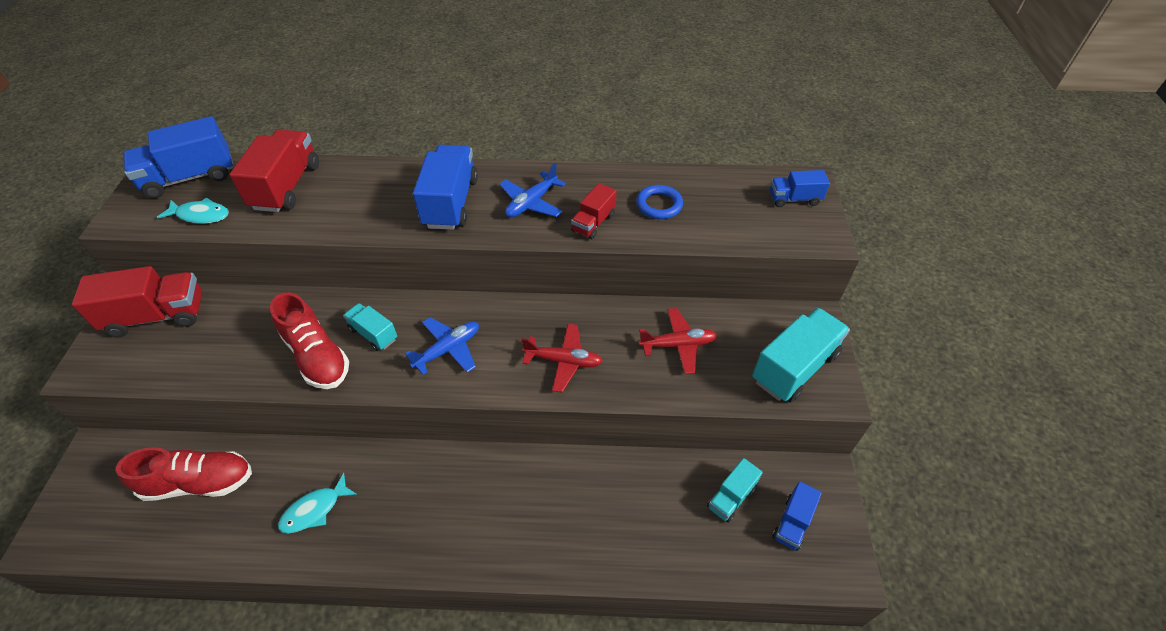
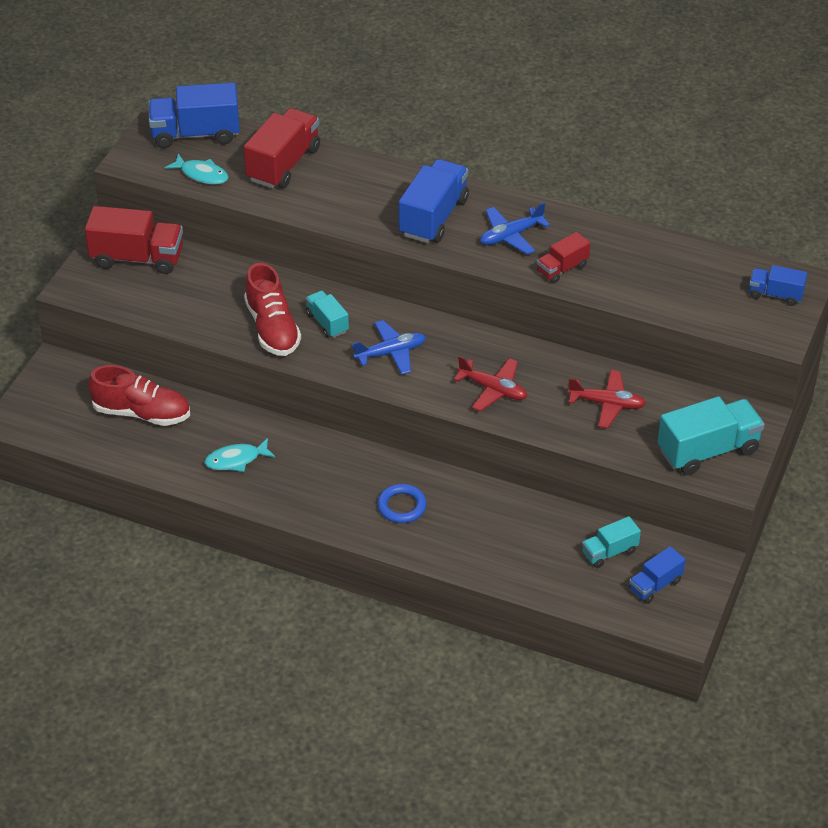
camera: 20 degrees right, 5 degrees down
(659, 205) = (635, 267): blue ring -> blue ring (402, 506)

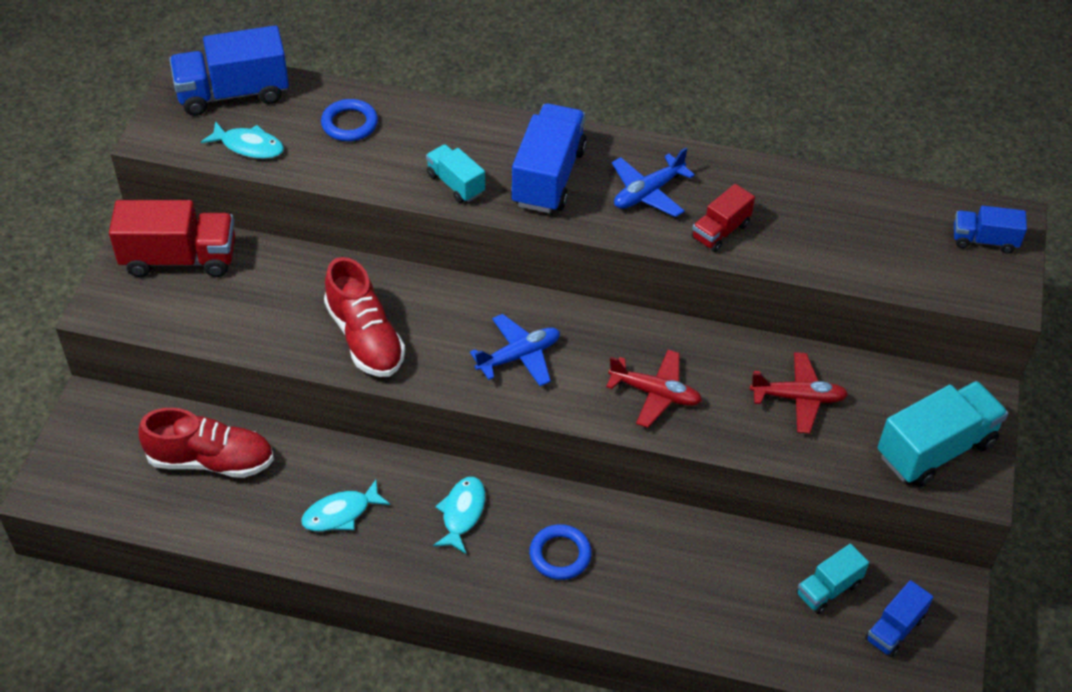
camera: 10 degrees left, 5 degrees up
(283, 164) = (349, 124): red truck -> blue ring
(327, 323) = (432, 323): turquoise truck -> turquoise truck (455, 184)
(331, 469) = (462, 513): none -> turquoise fish

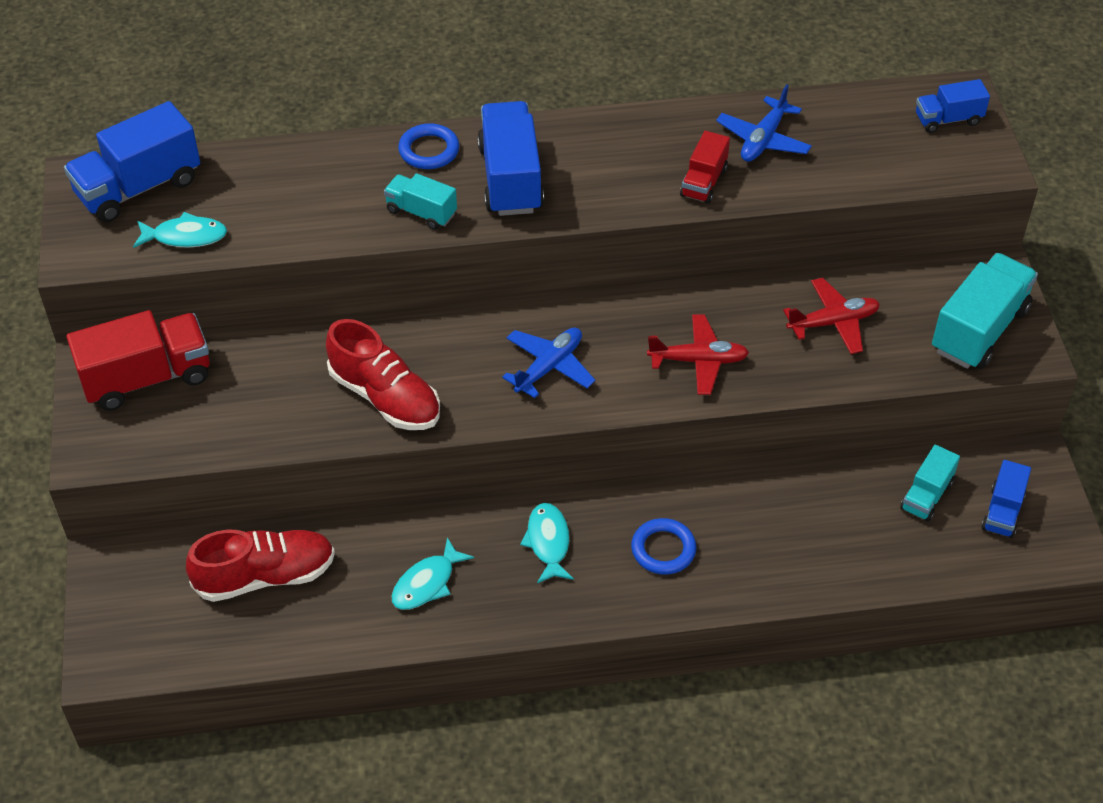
camera: 20 degrees left, 0 degrees up
(349, 124) = (280, 184): blue ring -> blue ring (429, 150)
(648, 193) = (615, 166): blue plane -> blue plane (763, 140)

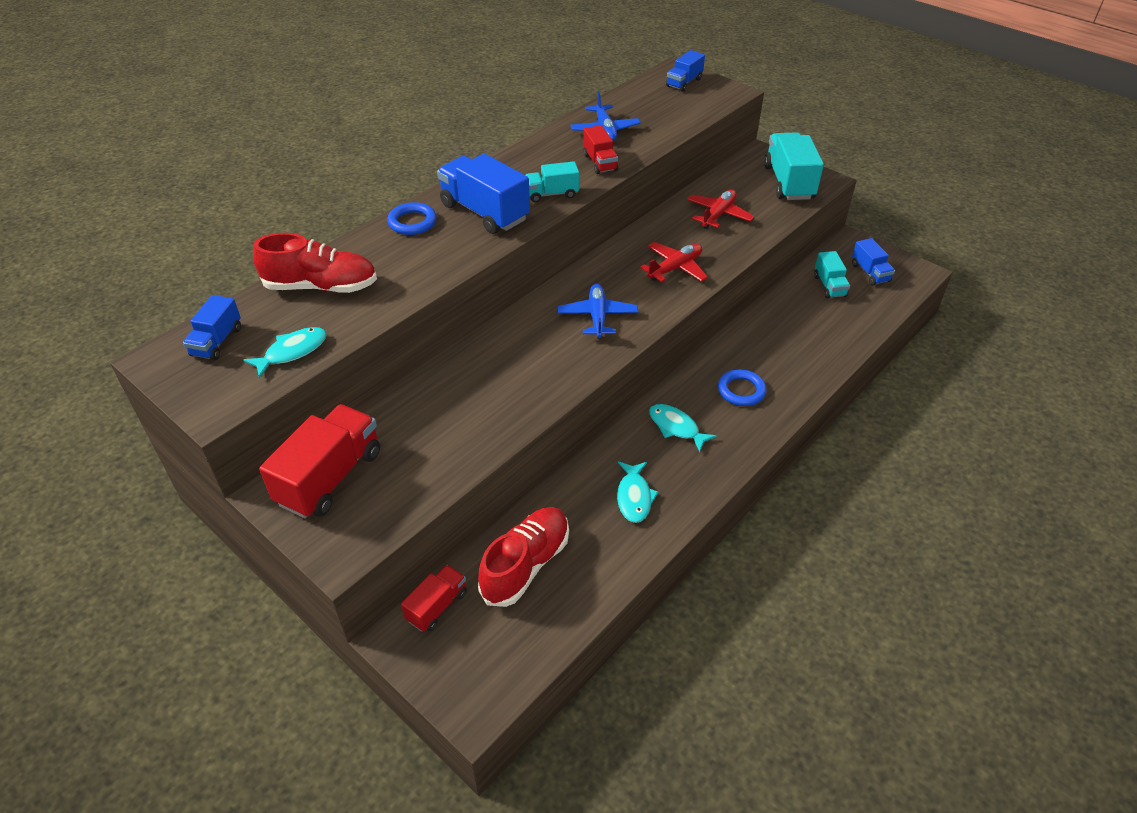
camera: 40 degrees left, 5 degrees down
(138, 187) = (217, 342): blue truck -> blue truck, size x0.56
(159, 559) = (437, 606): none -> red truck
(385, 397) = (517, 389): red shoe -> red shoe (321, 286)
(421, 212) = (449, 255): turquoise truck -> turquoise truck (552, 194)

